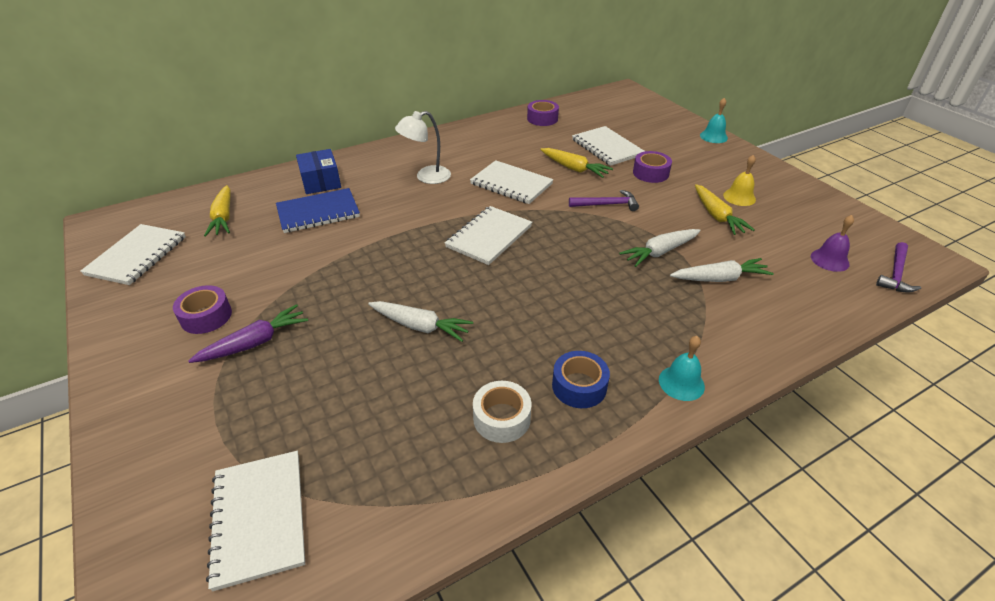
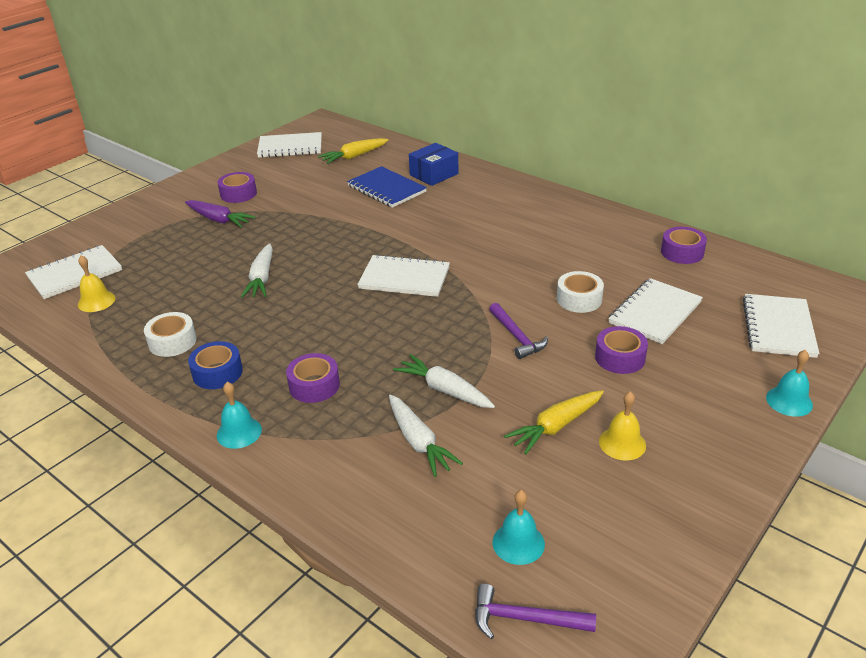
camera: 70 degrees right, 5 degrees down
(358, 493) = (96, 301): none -> yellow bell
(426, 177) = (483, 219): white lamp -> none
(511, 184) = (510, 267): white notebook -> white notebook (778, 327)
(574, 168) = (579, 299): yellow carrot -> white tape
(627, 321) = (314, 385): none -> purple tape
(829, 260) = (518, 543): purple bell -> turquoise bell

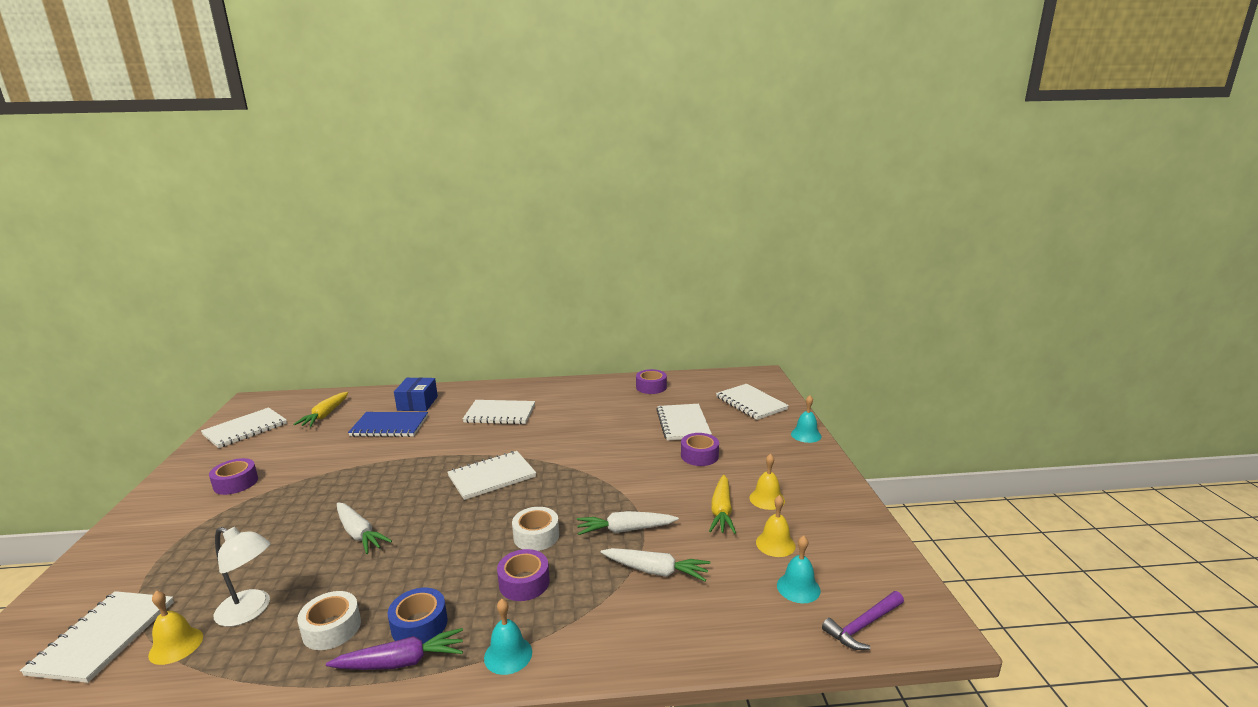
camera: 45 degrees left, 15 degrees down
(148, 301) = (250, 611): none -> white lamp
(219, 220) = (242, 511): purple carrot -> purple carrot (401, 662)
(488, 216) = (500, 414): none -> white notebook
(516, 337) = (624, 474): purple hammer -> none
(560, 490) = (775, 544): none -> yellow bell
(579, 299) = (630, 436): white tape -> white tape (536, 536)

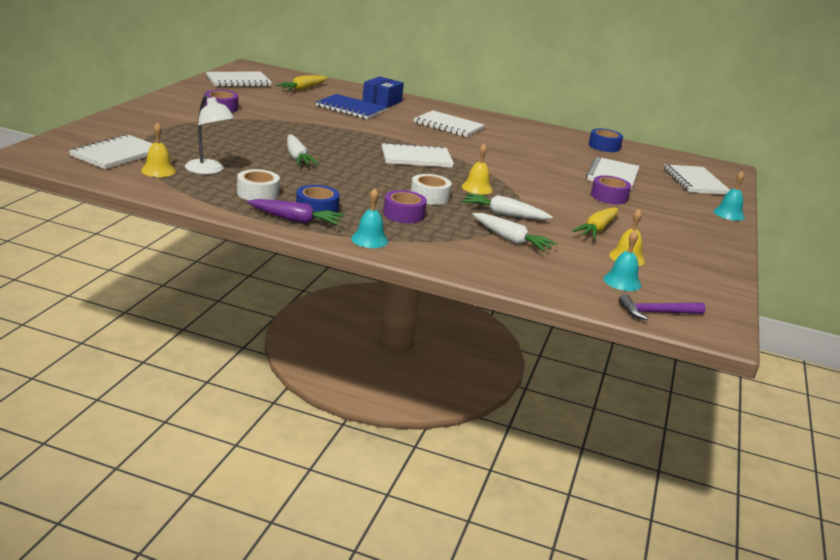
camera: 20 degrees right, 5 degrees up
(651, 387) = (604, 146): purple tape -> blue tape
(767, 499) = (646, 235): yellow bell -> yellow bell (477, 188)

